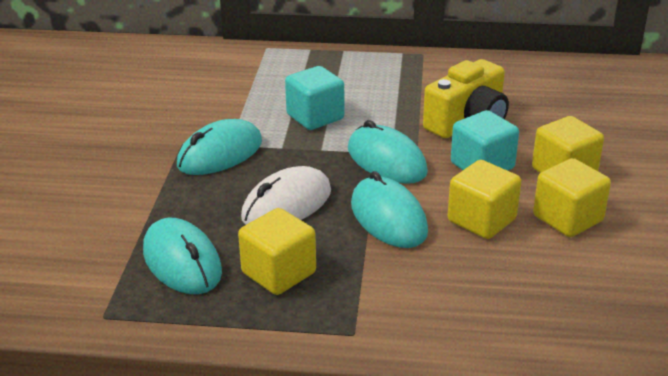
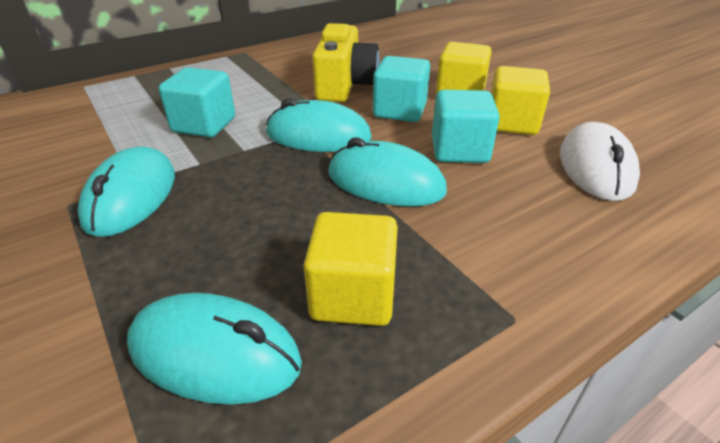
camera: 40 degrees left, 5 degrees up
(287, 204) = (271, 215): white mouse -> white mouse (595, 167)
(481, 220) = (459, 150): yellow cube -> turquoise cube

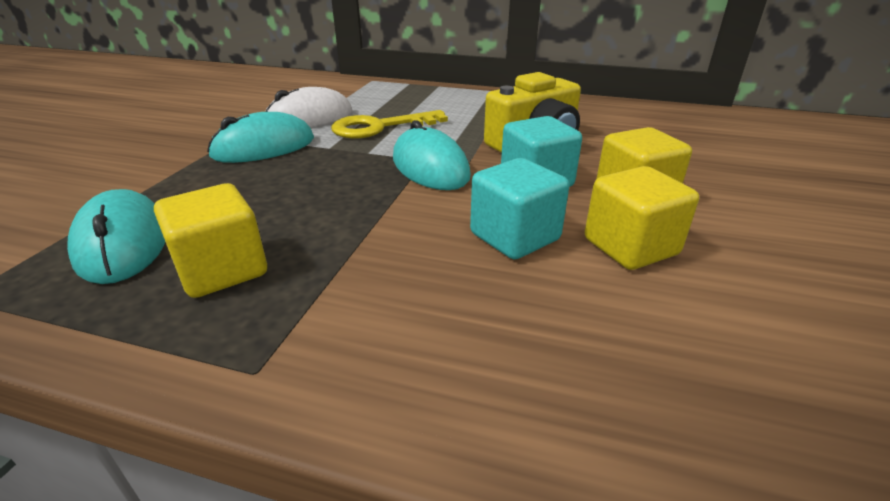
camera: 50 degrees right, 5 degrees down
(204, 125) = (380, 127): turquoise cube -> yellow key
(385, 182) = (399, 222): turquoise mouse -> none
(595, 167) = (631, 341): white mouse -> white mouse (309, 118)

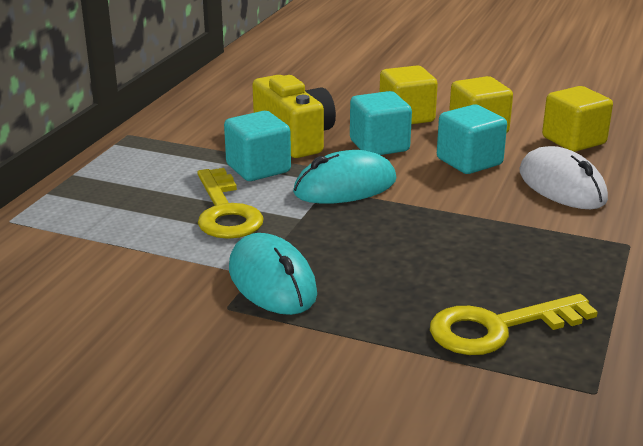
camera: 85 degrees left, 5 degrees down
(123, 243) = (498, 328): turquoise mouse -> yellow key
(222, 270) = (531, 270): yellow cube -> yellow cube (573, 140)
(309, 118) = (174, 259): white mouse -> white mouse (561, 186)
(461, 133) = (258, 168): none -> turquoise cube

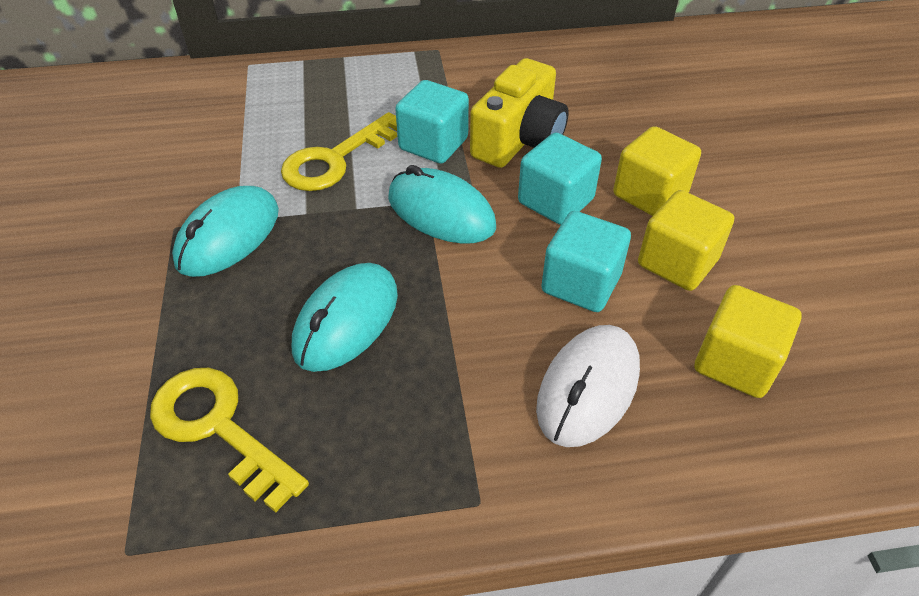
camera: 60 degrees right, 20 degrees up
(429, 251) = (346, 321): none -> turquoise mouse

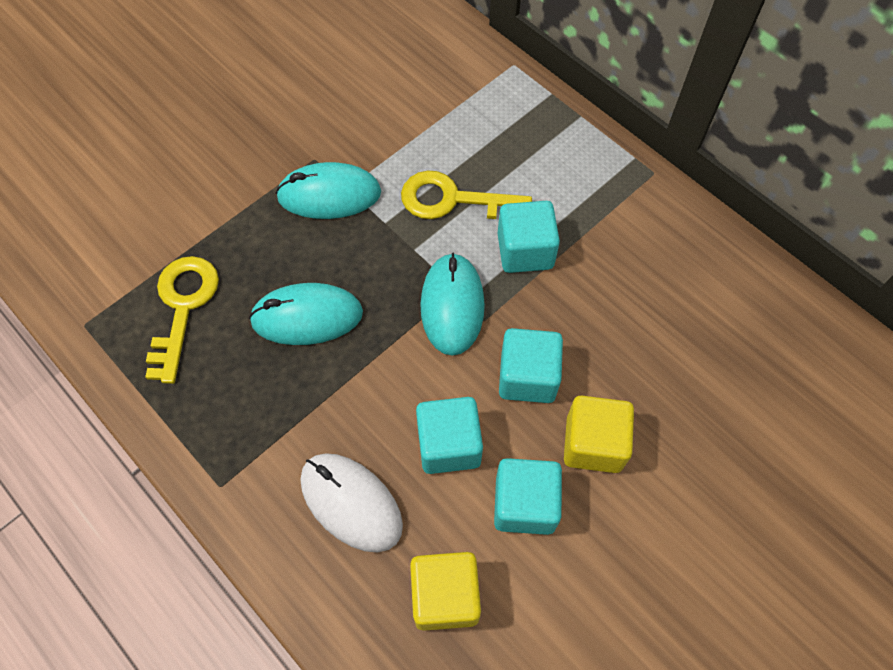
camera: 55 degrees right, 15 degrees up
(519, 139) = (582, 307): yellow camera -> none
(588, 388) = (351, 503): white mouse -> white mouse turned 45 degrees clockwise
(677, 262) = (524, 504): yellow cube -> turquoise cube

